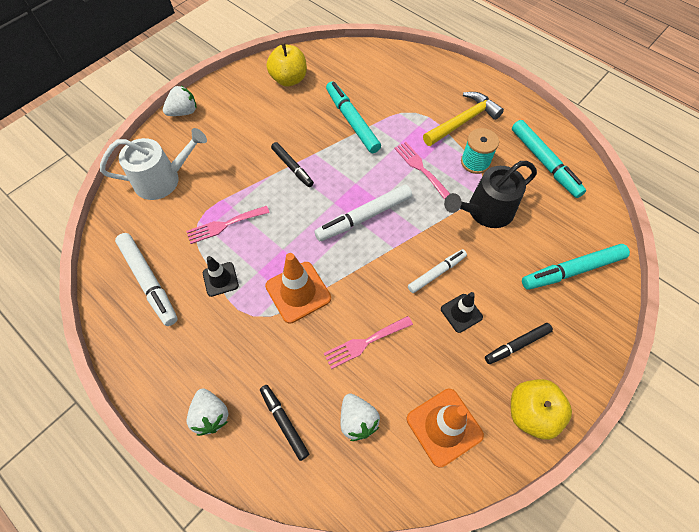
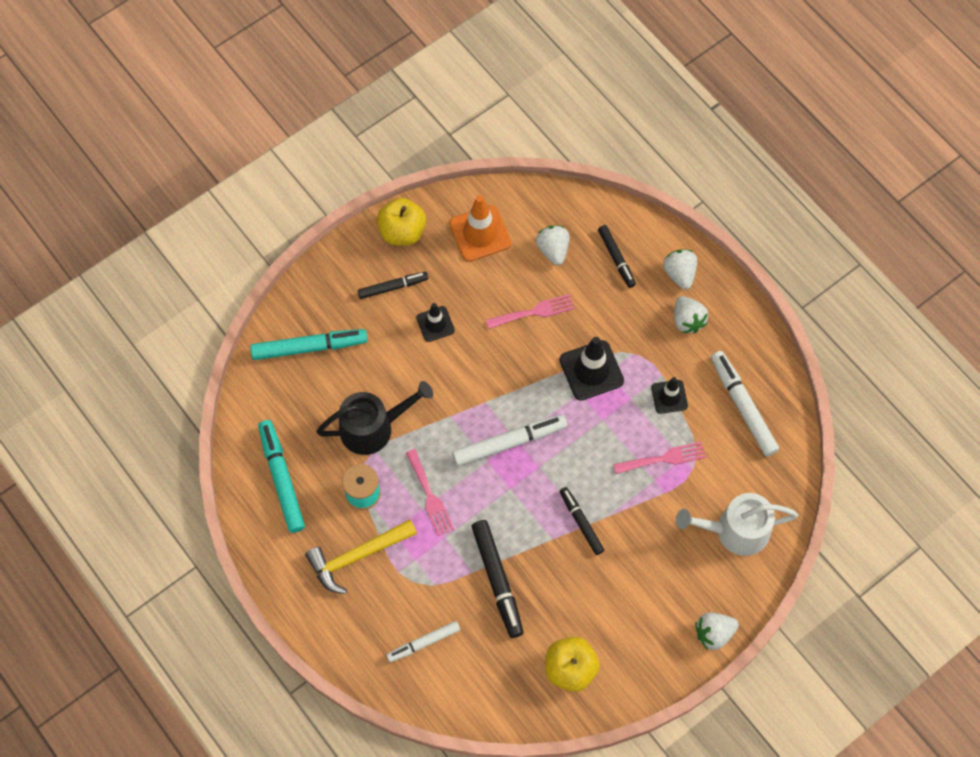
camera: 170 degrees left, 5 degrees up
(202, 360) = (687, 320): none -> white strawberry
(298, 292) = (591, 370): orange traffic cone -> black traffic cone
(352, 121) = (497, 580): turquoise marker -> black marker
(436, 273) = (447, 367): white marker -> white marker (423, 643)

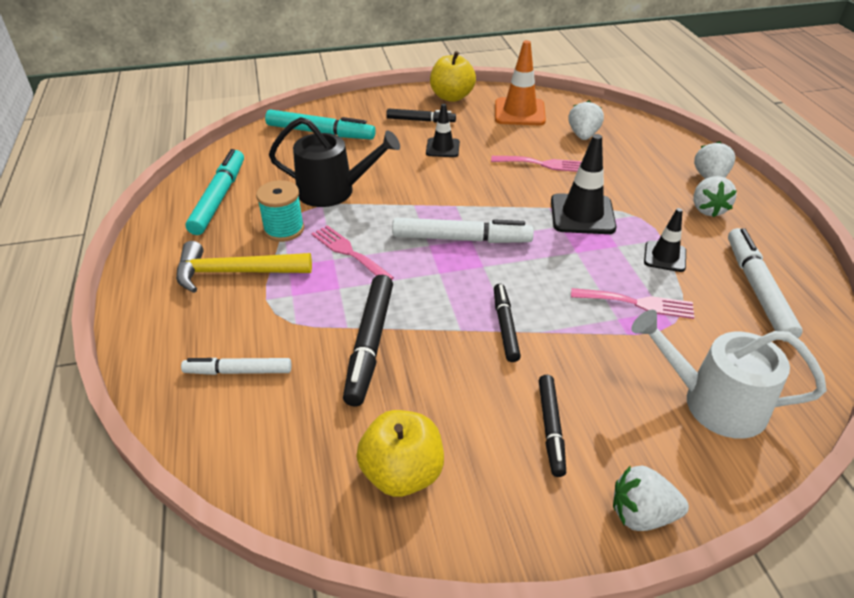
camera: 25 degrees right, 25 degrees down
(430, 496) = (348, 252): pink fork -> pink fork turned 135 degrees clockwise
(616, 258) = (645, 154): black marker -> black marker (550, 428)

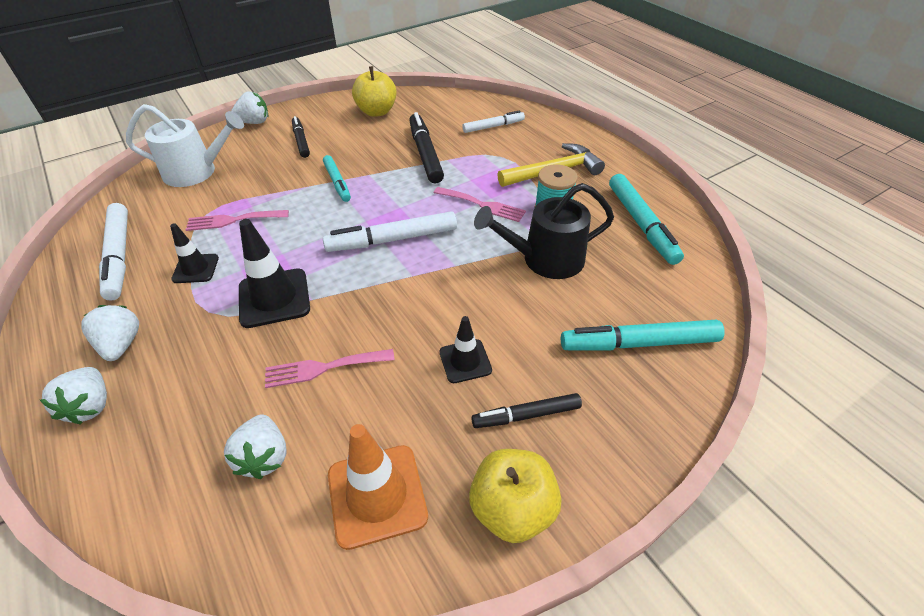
camera: 160 degrees right, 5 degrees up
(505, 326) = (337, 182): black marker -> turquoise marker

